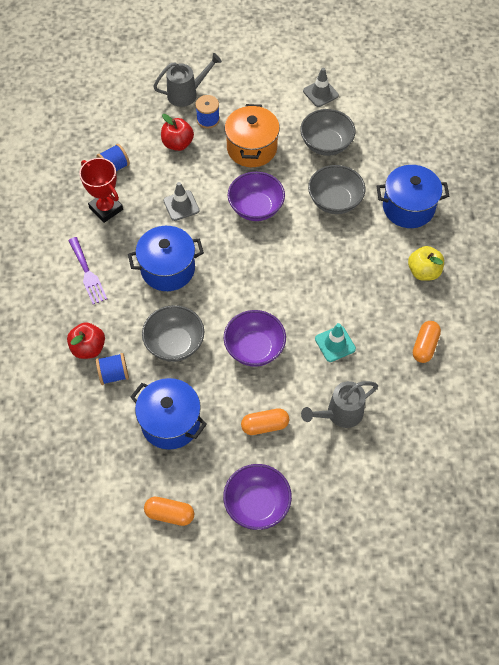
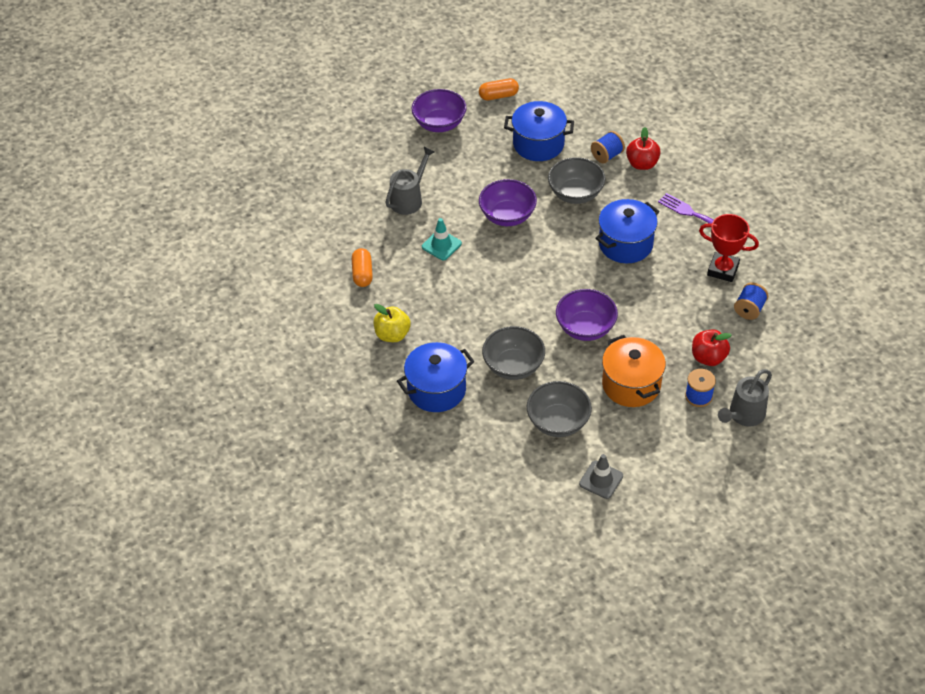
camera: 155 degrees right, 10 degrees down
(181, 205) = (657, 301): grey traffic cone -> none
(265, 425) = (464, 169): orange capsule -> none

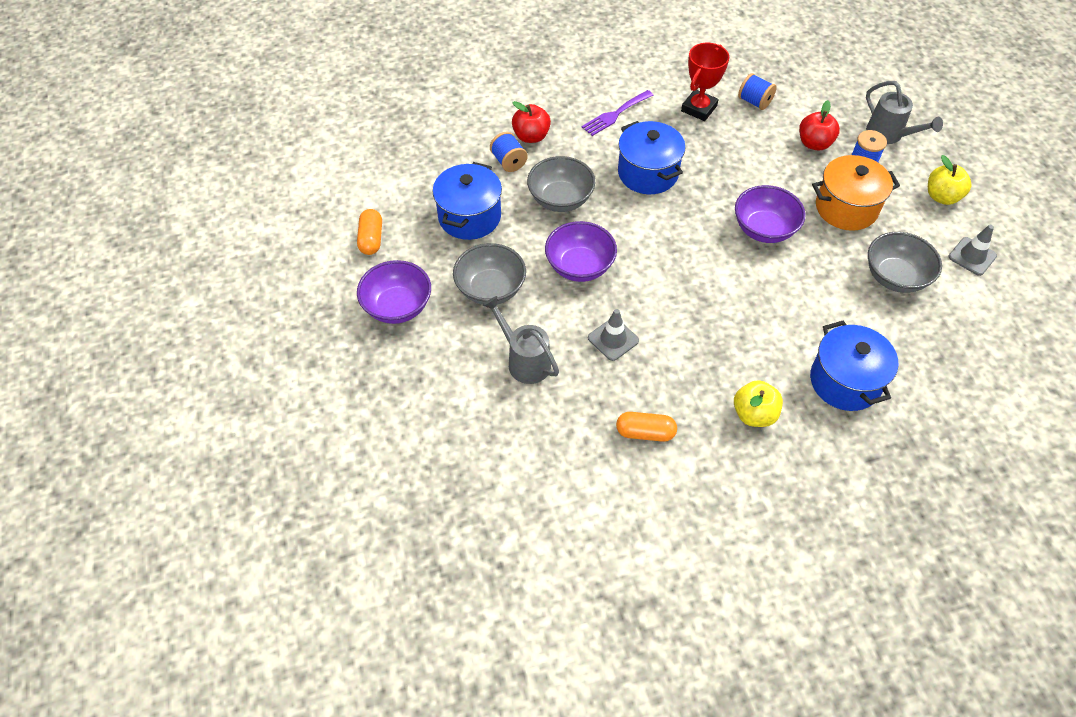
camera: 80 degrees left, 5 degrees up
(441, 245) = (613, 339): turquoise traffic cone -> grey traffic cone
(513, 366) = (813, 302): grey bowl -> grey bowl (490, 289)
(671, 458) = (942, 196): none -> yellow apple

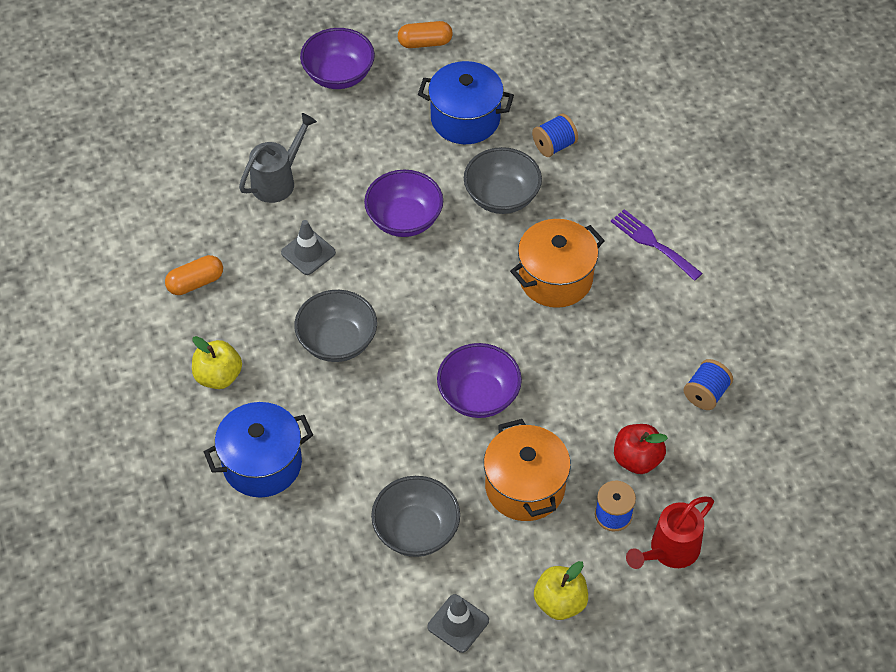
camera: 85 degrees right, 0 degrees up
(490, 289) = (367, 146): grey bowl -> grey bowl (337, 341)
(531, 136) = (599, 163): red apple -> none
(645, 432) = (195, 282): orange capsule -> orange capsule turned 60 degrees clockwise
(648, 173) = (555, 278): blue pot -> orange pot
(699, 108) = (680, 331): red trophy -> none
(889, 135) = (669, 551): grey watering can -> red watering can

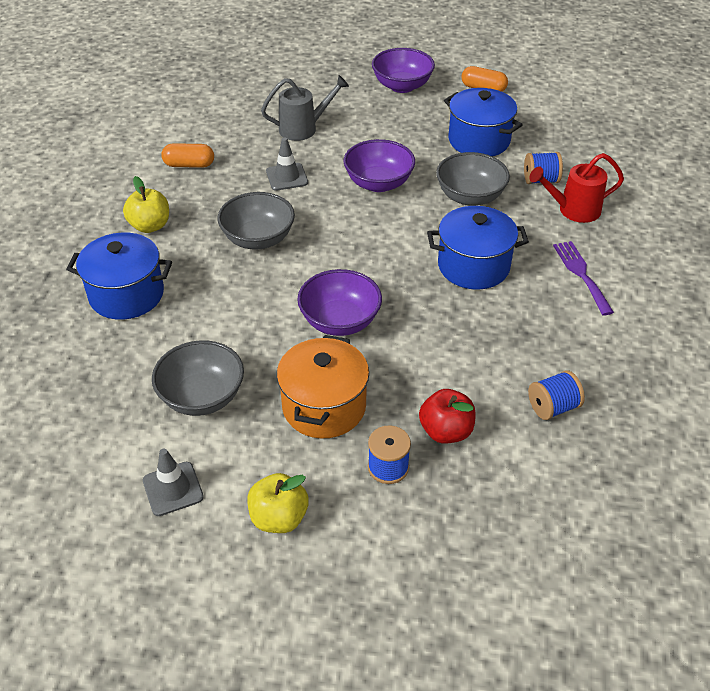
camera: 30 degrees right, 10 degrees down
(555, 278) = (473, 266): orange pot -> blue pot
(669, 551) = (420, 525): red watering can -> red watering can (573, 210)

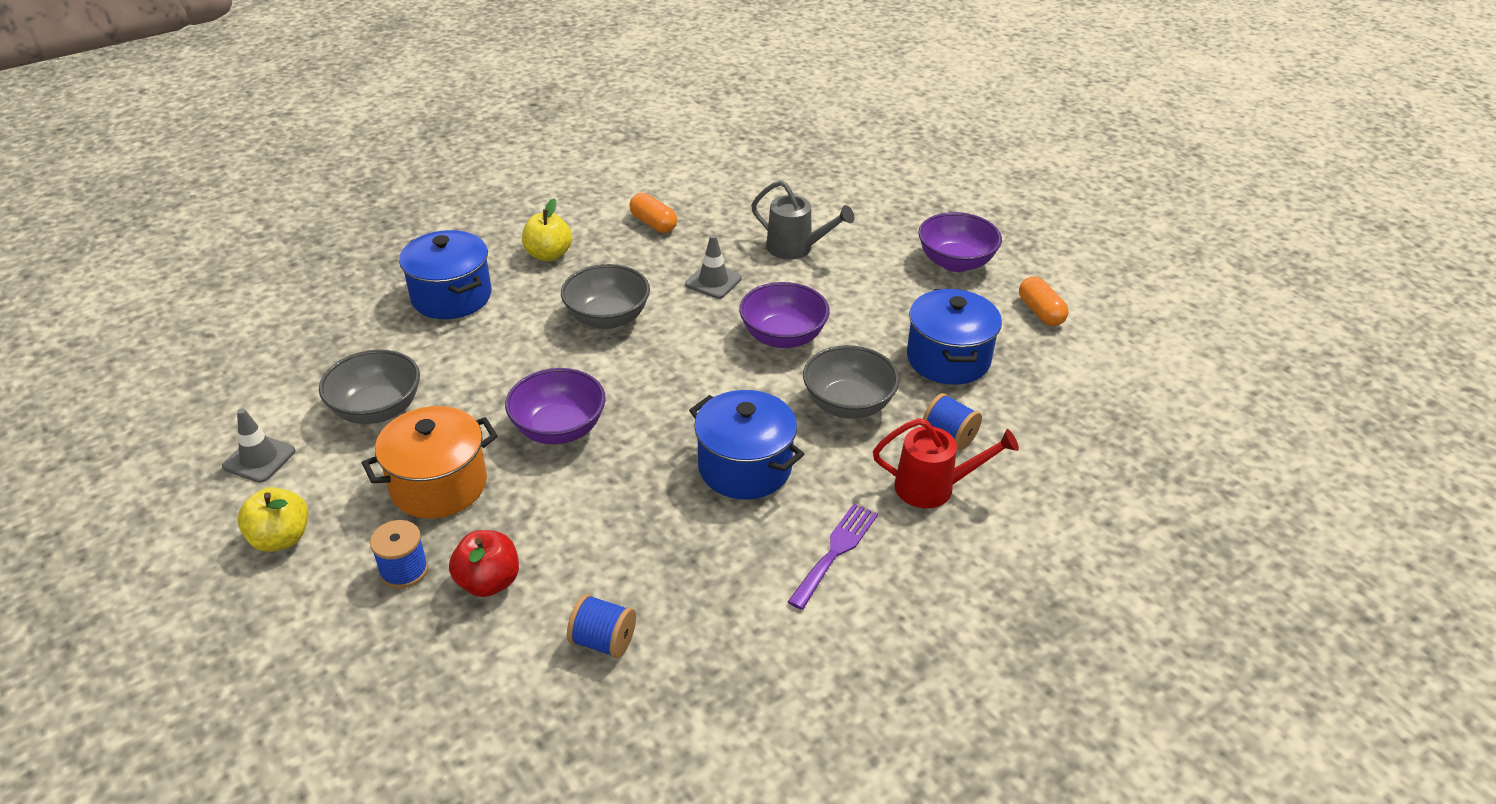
camera: 45 degrees right, 5 degrees down
(573, 210) = (933, 487): red watering can -> red watering can turned 150 degrees clockwise

